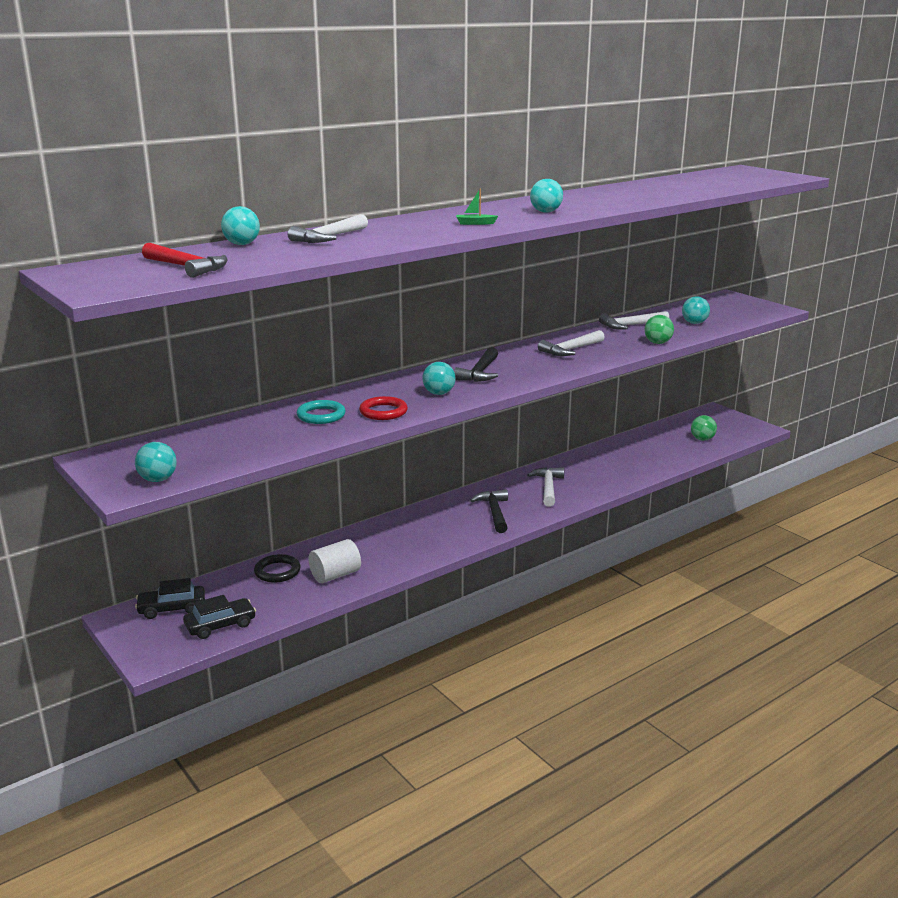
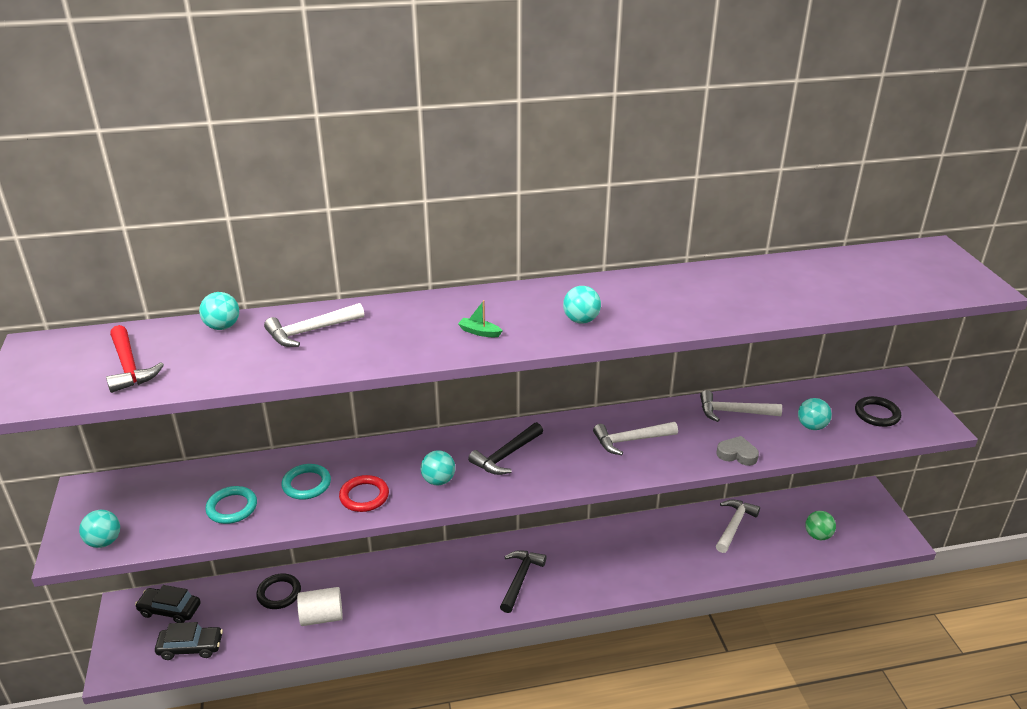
camera: 25 degrees right, 10 degrees up
(265, 439) = (232, 507): none -> turquoise ring
(548, 488) = (597, 560): white hammer -> white hammer (734, 525)
(657, 343) = (737, 454): green ball -> grey heart
(732, 311) = (877, 414): none -> black ring

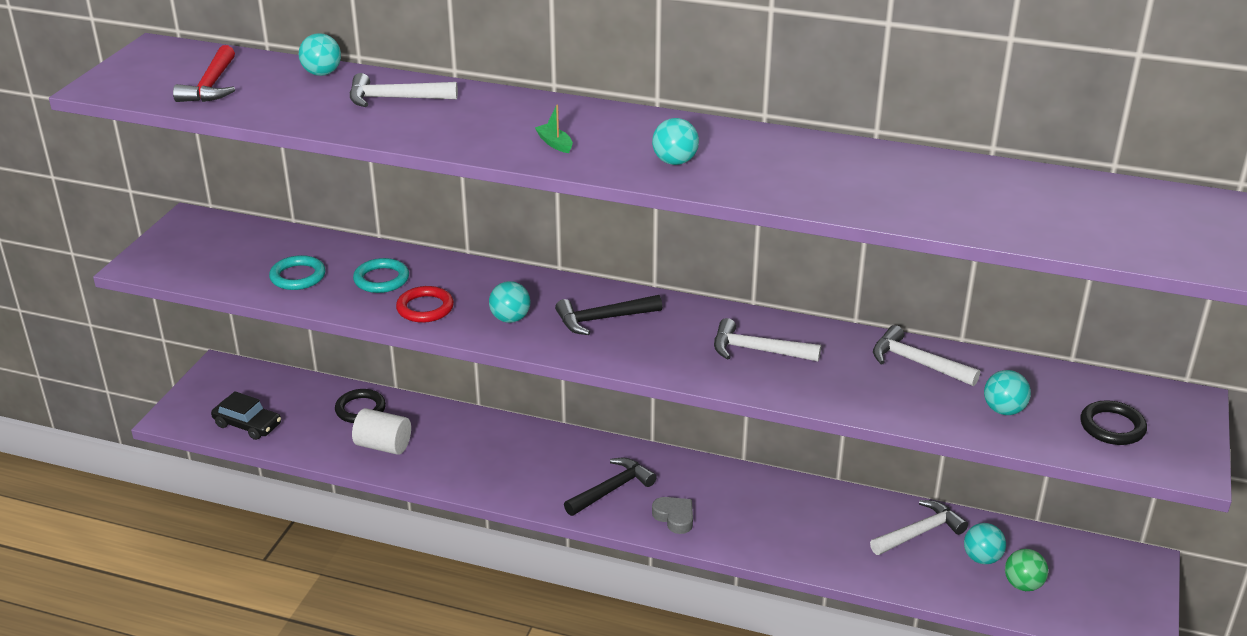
camera: 30 degrees right, 0 degrees up
(104, 542) = (170, 267): turquoise ball -> turquoise ball (982, 558)
(170, 610) = (253, 386): black car -> none
(737, 454) = (872, 406): grey heart -> grey heart (674, 517)

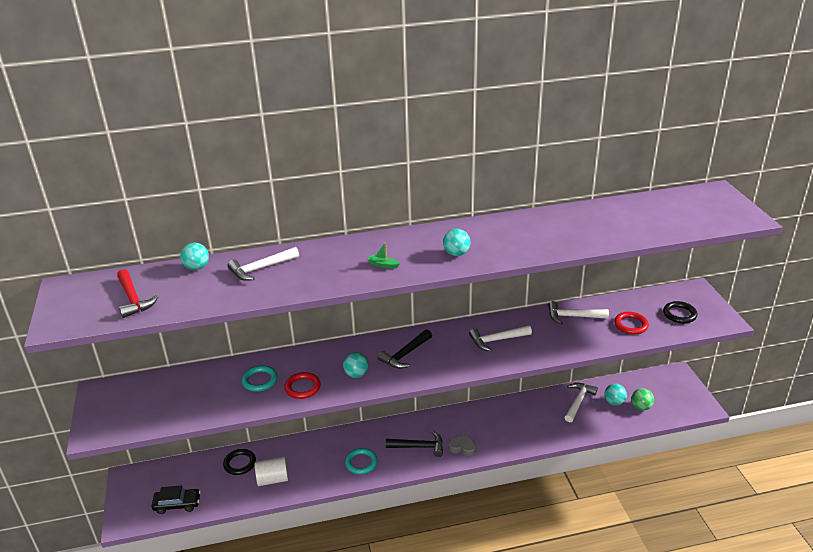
camera: 30 degrees left, 0 degrees up
(298, 276) = (206, 399): turquoise ring -> turquoise ring (361, 463)
(612, 489) = (419, 447): black hammer -> black hammer turned 75 degrees clockwise
(1003, 410) = (631, 325): turquoise ball -> red ring

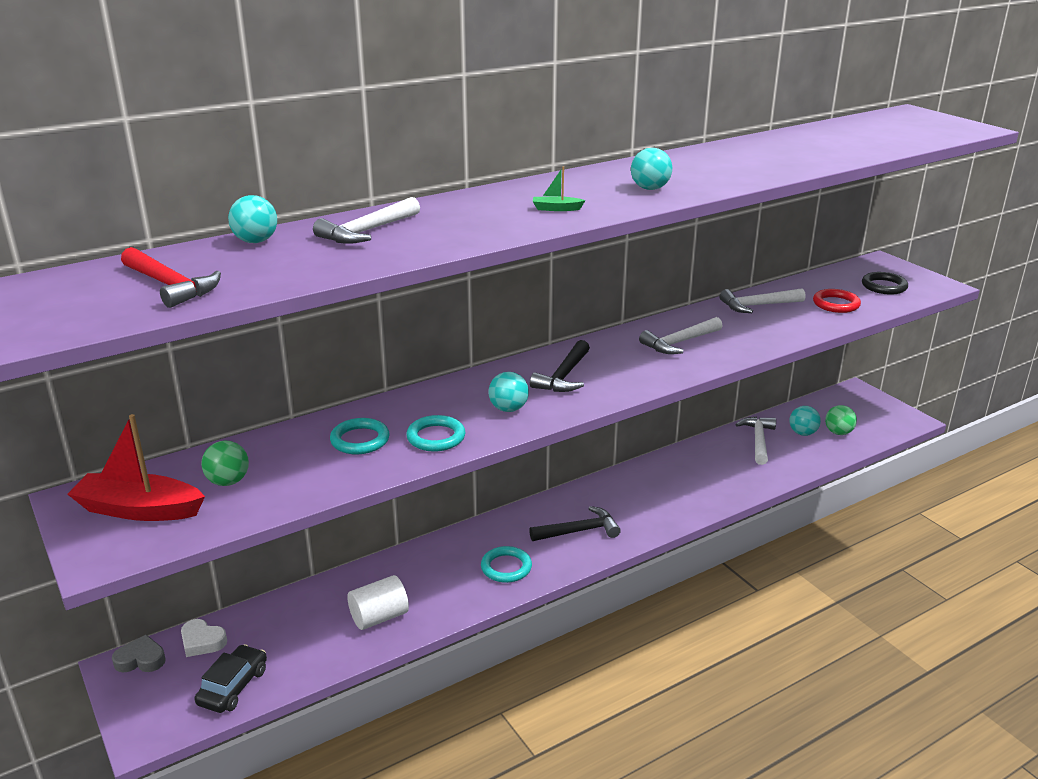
camera: 20 degrees left, 5 degrees down
(124, 405) = (139, 510): none -> red boat
(173, 471) = (202, 641): none -> white heart
(176, 395) = (228, 482): none -> green ball
(177, 504) = (233, 686): black car -> black car turned 45 degrees counterclockwise
(240, 463) = (313, 607): black ring -> none
(302, 387) = (436, 437): red ring -> turquoise ring
(462, 447) = (641, 520): grey heart -> grey heart (141, 659)

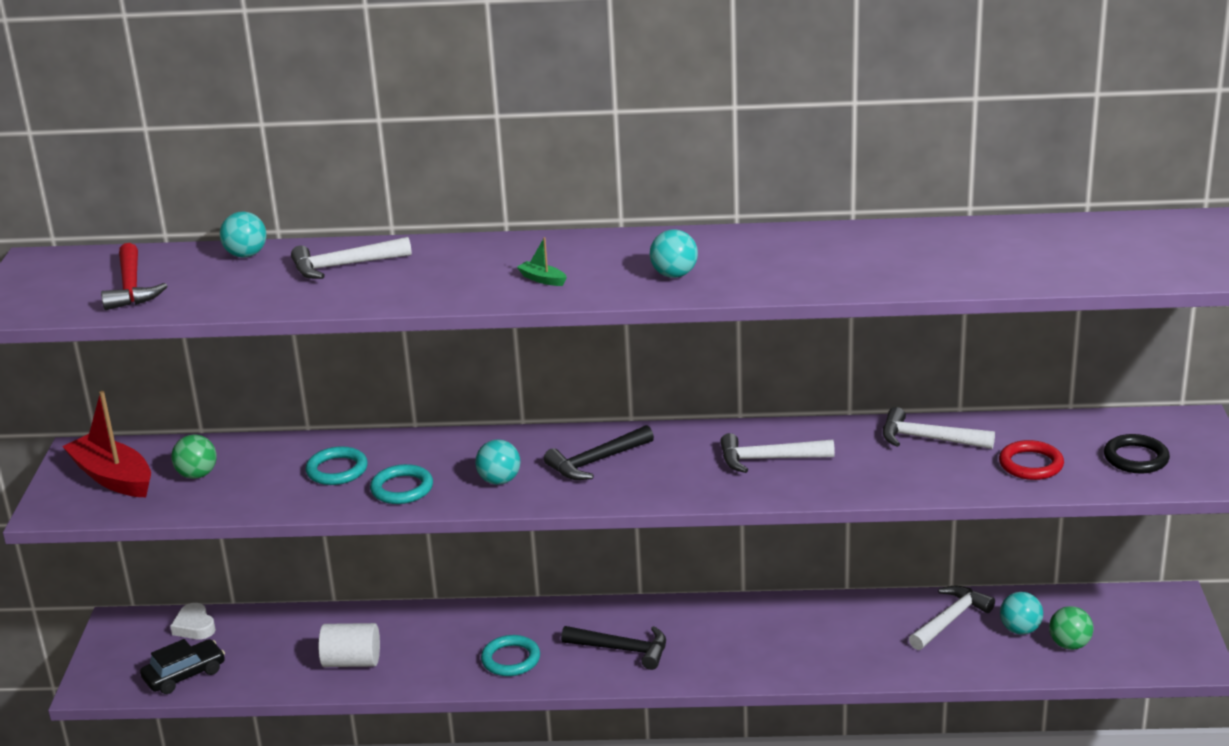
camera: 35 degrees right, 0 degrees up
(141, 659) = (138, 623): grey heart -> none

